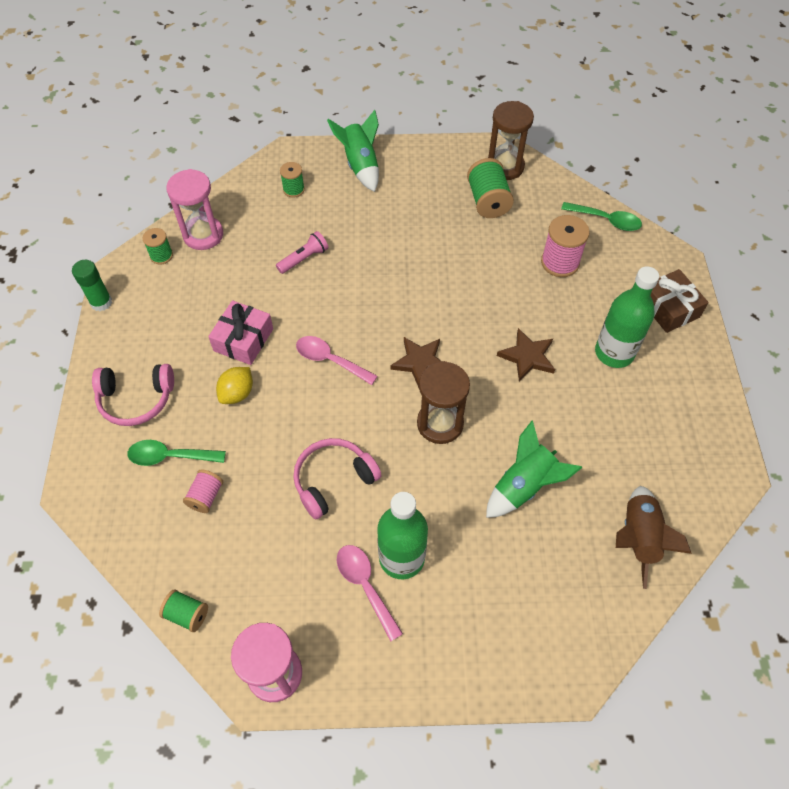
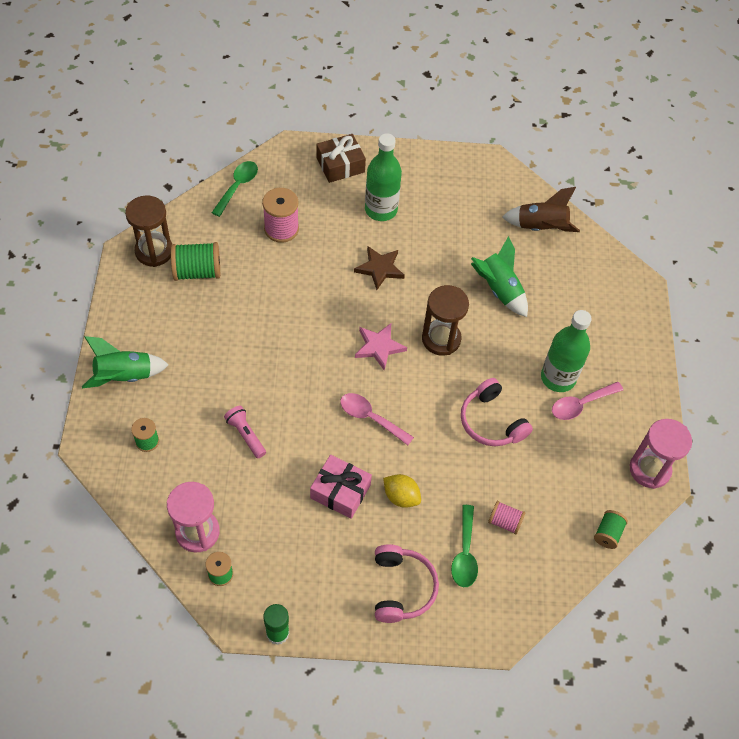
camera: 90 degrees left, 0 degrees up
(330, 360) = (370, 418): pink spoon -> pink spoon turned 90 degrees clockwise
(420, 362) = (379, 347): brown star -> pink star

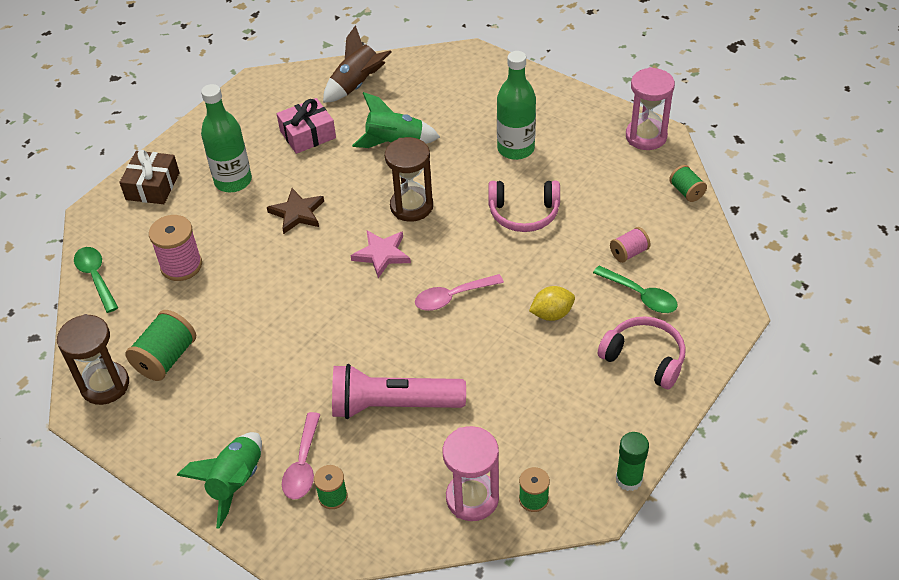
camera: 50 degrees left, 10 degrees down
(246, 435) = (393, 405): pink flashlight -> pink flashlight, size x2.01
(340, 491) = (513, 357): pink gift -> pink gift (308, 134)
(580, 404) = (553, 147): pink spoon -> pink spoon (303, 465)

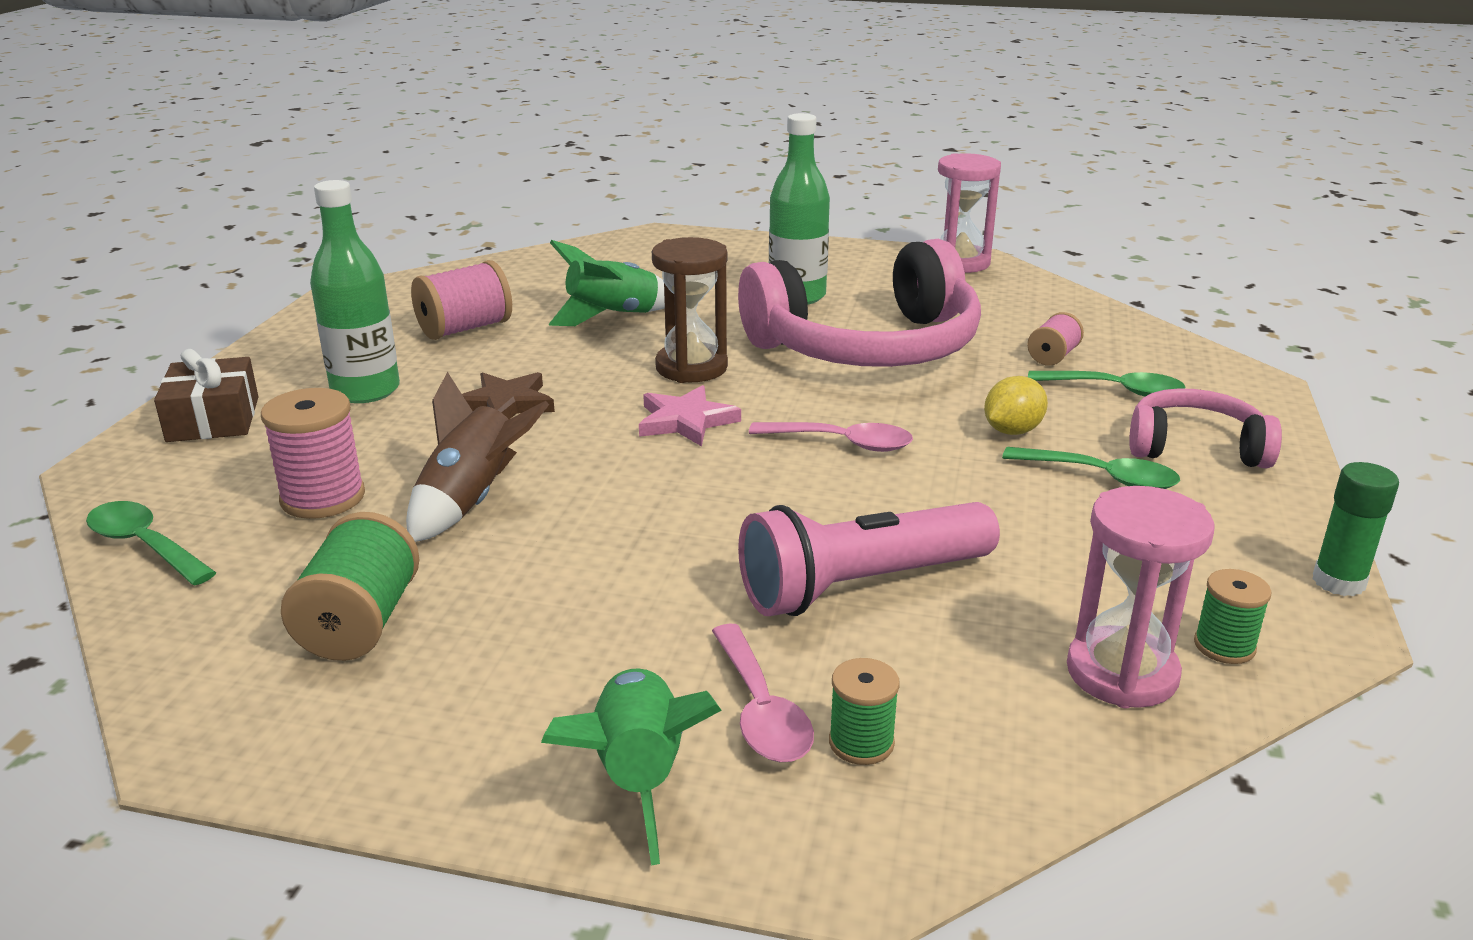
camera: 25 degrees left, 20 degrees down
(105, 385) = (237, 694): brown hourglass -> none
(308, 134) = (465, 328): pink gift -> pink spool
(357, 85) = (511, 277): brown rocket -> brown rocket (472, 501)
(452, 297) = (842, 443): pink spoon -> pink spoon turned 120 degrees counterclockwise
(524, 213) = (867, 347): pink headphones -> pink headphones, size x1.95
(571, 366) = (1101, 477): none -> green spoon
(686, 191) = (1063, 296): green spool -> none

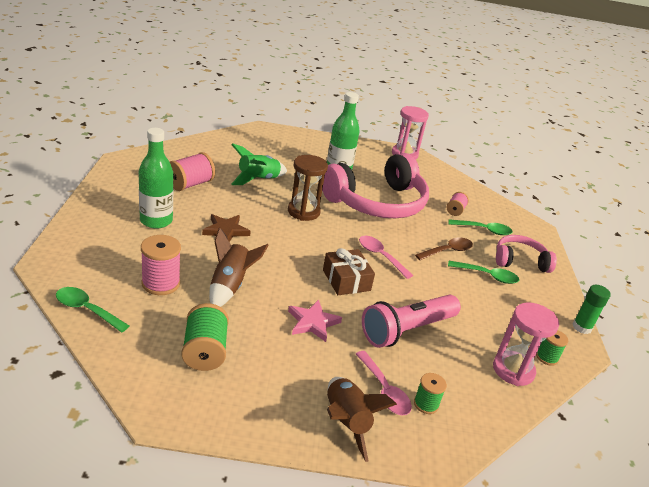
camera: 15 degrees left, 5 degrees up
(213, 419) = (87, 236): brown gift -> brown gift (346, 280)
(638, 776) = (346, 422): green rocket -> brown rocket
(686, 421) = (310, 242): pink star -> pink star (313, 322)
(842, 443) = (380, 256): pink spoon -> pink spoon turned 135 degrees counterclockwise
(1012, 431) = (447, 251): yellow lemon -> brown spoon

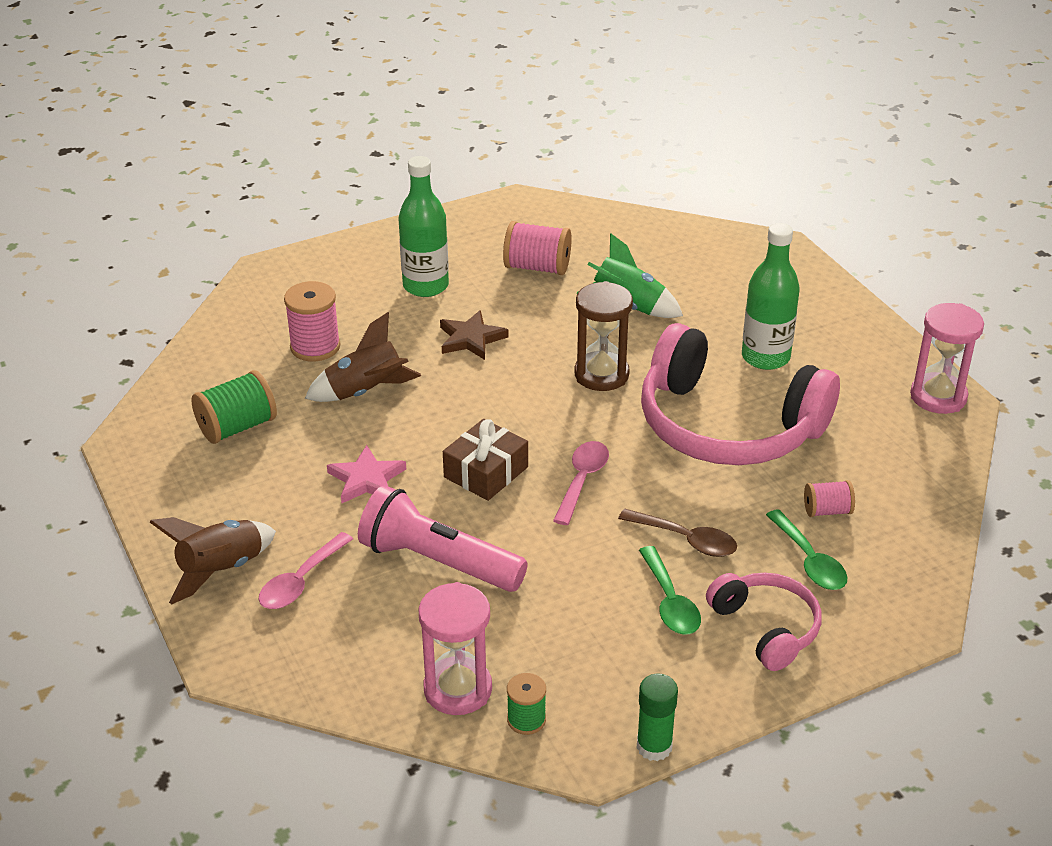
camera: 65 degrees right, 5 degrees up
(87, 310) = (224, 328): green spoon -> none
(426, 404) = (309, 624): green spool -> none

